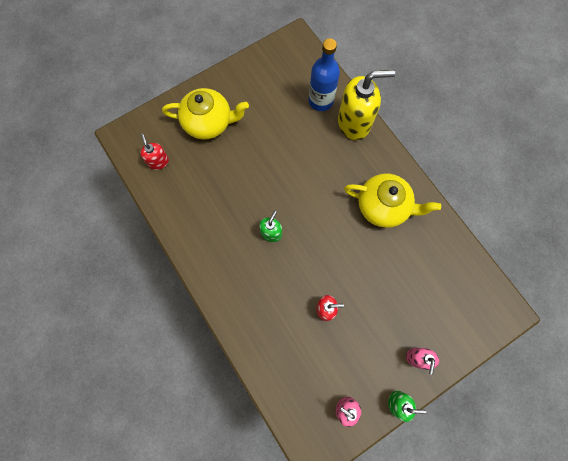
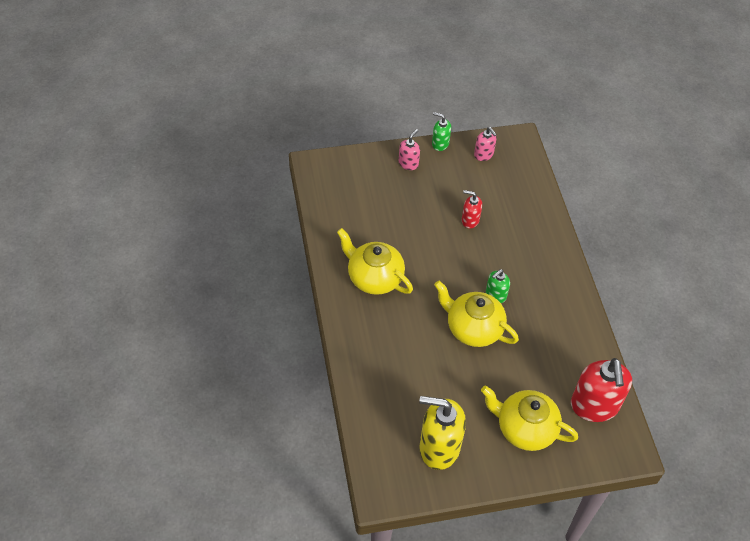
camera: 160 degrees left, 20 degrees down
(158, 162) = (594, 406): red soap dispenser -> red soap dispenser, size x1.97
(279, 192) = (473, 328): none -> yellow teapot
(321, 101) = (386, 404): blue bottle -> none
(354, 123) = (360, 366): yellow soap dispenser -> yellow soap dispenser (438, 448)

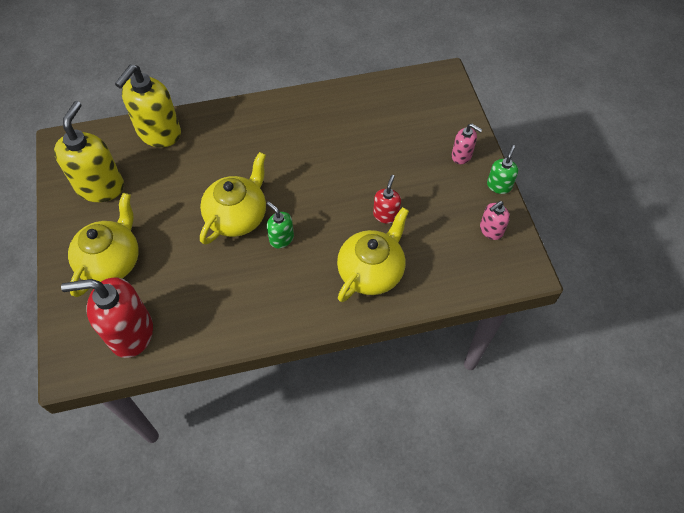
camera: 90 degrees right, 5 degrees up
(371, 399) = (159, 133): none -> yellow soap dispenser
(374, 277) = (301, 130): yellow teapot -> yellow teapot (371, 271)

